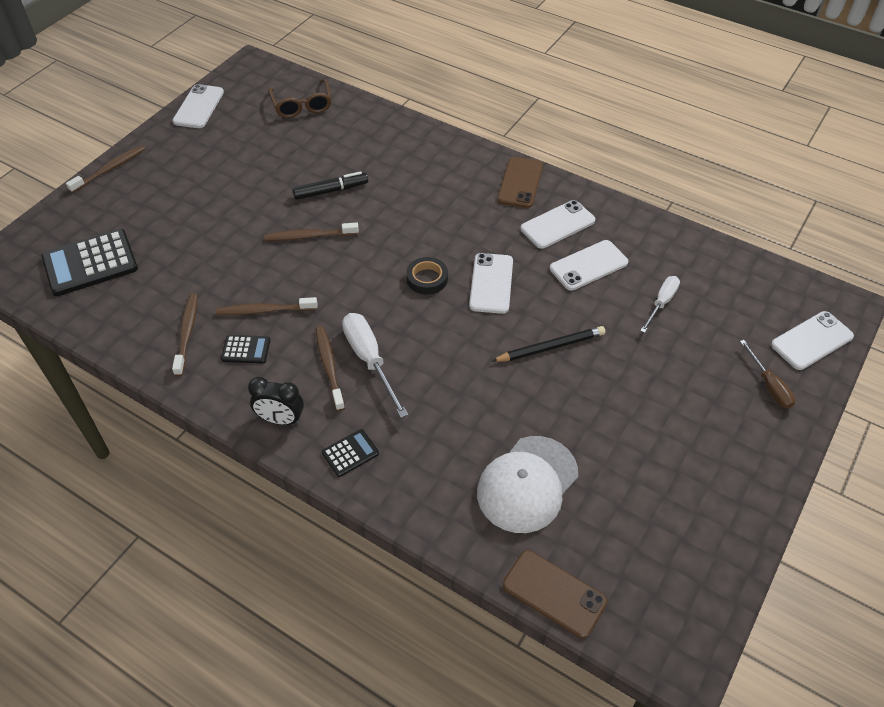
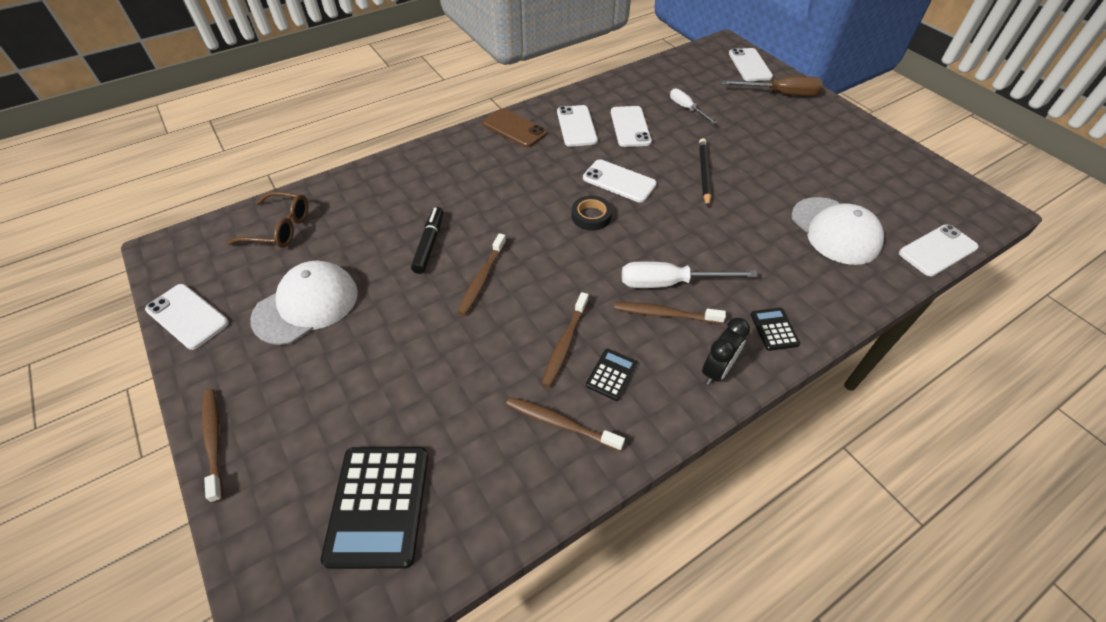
camera: 65 degrees left, 0 degrees up
(235, 155) = (306, 305): none -> white cap
(554, 593) = (937, 250): brown phone -> white phone
(769, 385) = (780, 94): brown screwdriver -> brown screwdriver, size x1.58

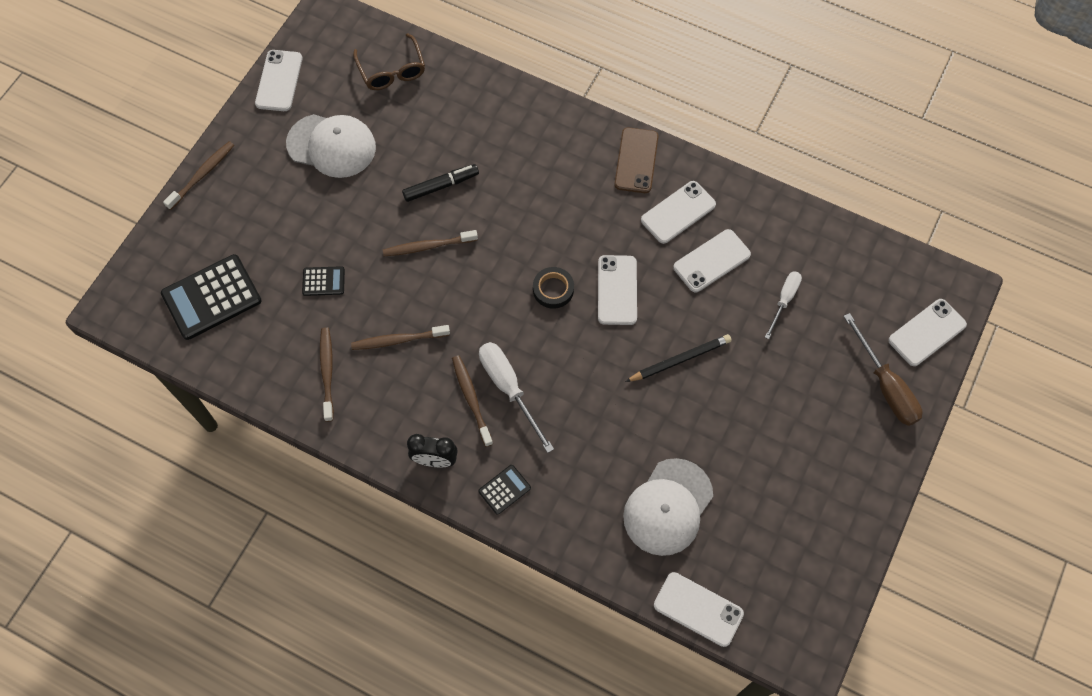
camera: 60 degrees right, 15 degrees up
(611, 374) = (388, 386): black calculator -> black calculator (323, 281)

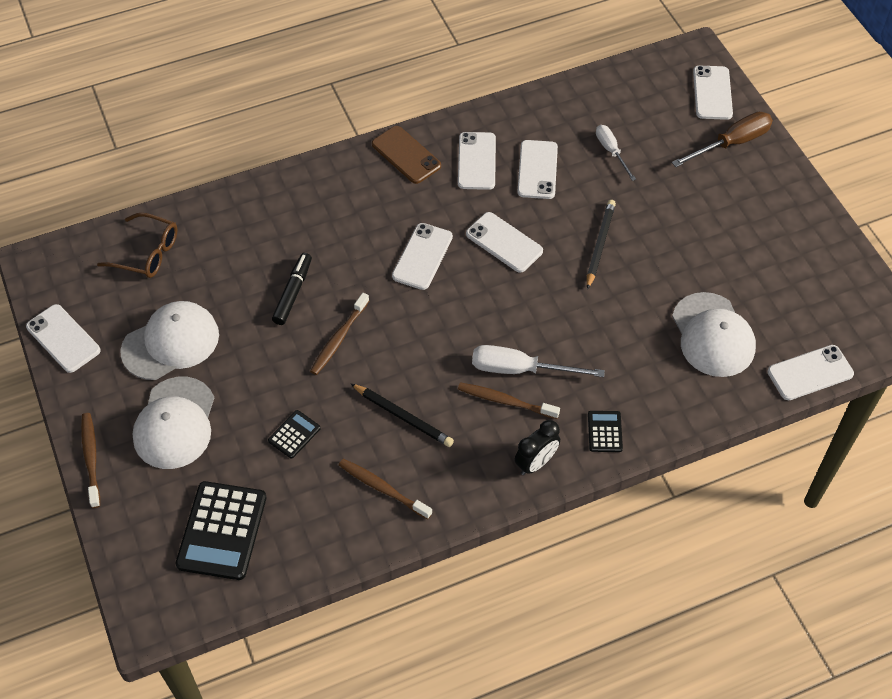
camera: 50 degrees left, 10 degrees down
(270, 201) = (175, 423): none -> white cap
(398, 340) = (403, 417): brown toothbrush -> black pencil
(551, 244) = (422, 256): none -> white phone
(553, 289) = (463, 282): black tape -> none
(885, 385) = (731, 143): brown screwdriver -> brown screwdriver turned 45 degrees counterclockwise

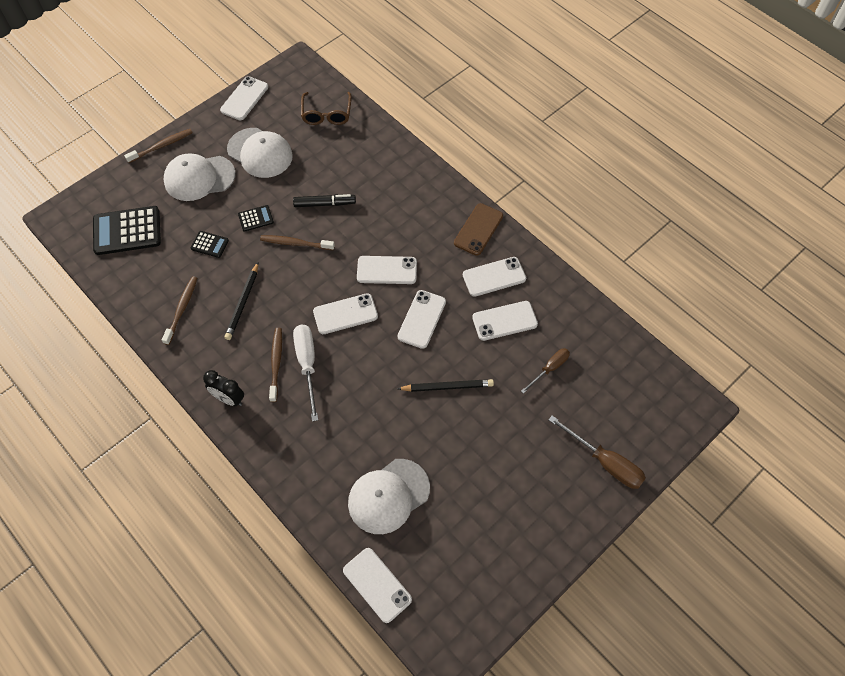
camera: 70 degrees right, 5 degrees up
(605, 432) = (270, 438): black calculator -> black calculator (256, 218)
(611, 151) = (549, 369): white screwdriver -> brown screwdriver
(712, 93) = (657, 432): white phone -> white phone (345, 314)

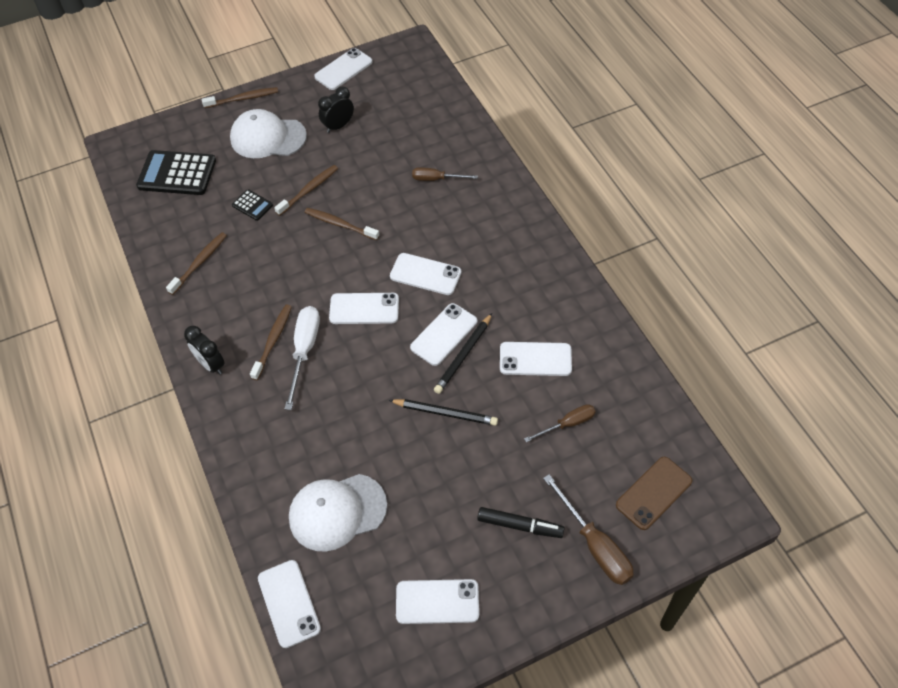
camera: 20 degrees right, 5 degrees down
(243, 303) = (263, 271): black pencil -> black pencil (463, 355)
(256, 218) = (309, 190): black calculator -> brown toothbrush
(260, 153) = (338, 126): white cap -> black clock
(324, 204) = (385, 191): black marker -> black marker (520, 525)
(326, 115) = (422, 102): brown glasses -> none
(365, 182) = (436, 179): none -> brown screwdriver
(478, 229) = (542, 255): brown phone -> brown phone (653, 493)
(494, 277) = (541, 309): white phone -> white phone (437, 602)

